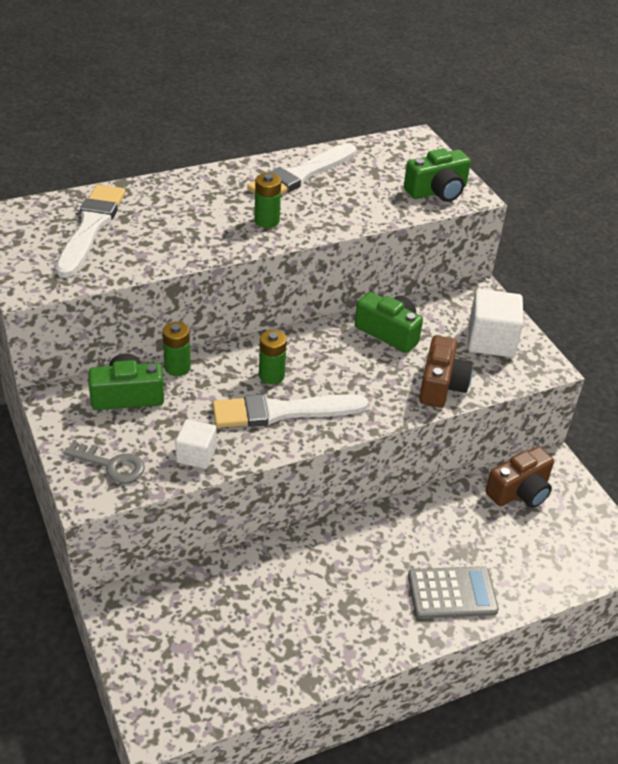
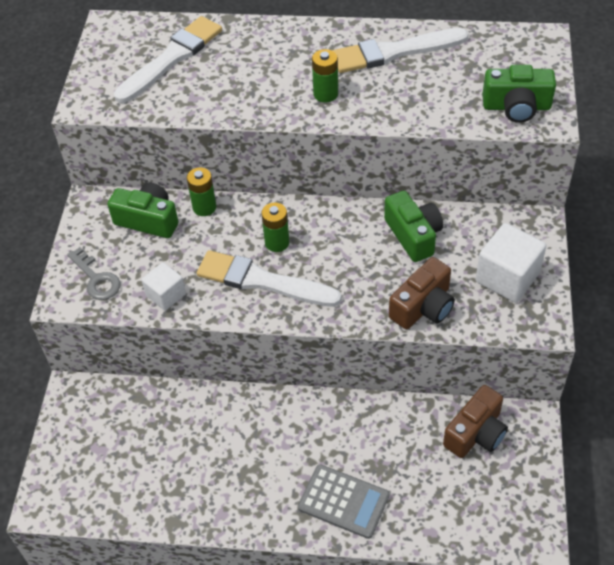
camera: 35 degrees right, 10 degrees up
(520, 491) = (476, 433): brown camera -> brown camera turned 45 degrees counterclockwise

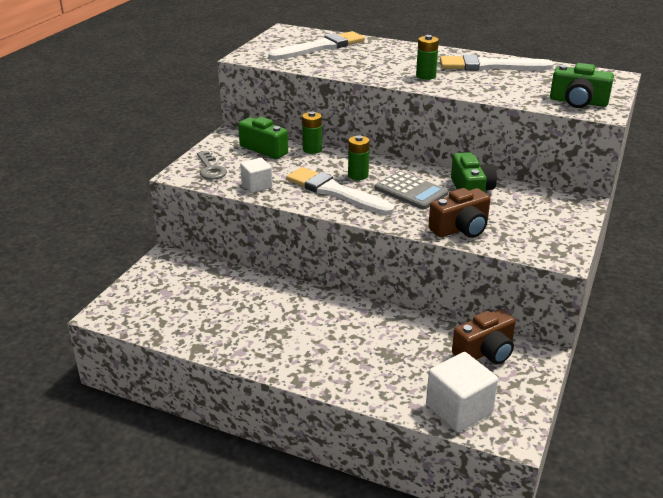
camera: 15 degrees right, 20 degrees down
(343, 501) = (347, 368): grey calculator -> grey calculator (411, 191)
(507, 277) = (542, 226): white cube -> white cube (459, 409)

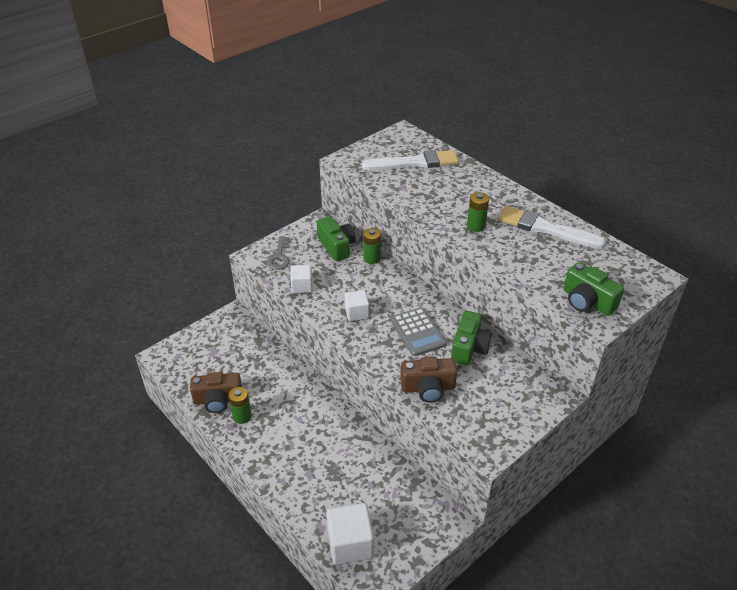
camera: 25 degrees right, 10 degrees up
(335, 192) = (357, 313): white brush -> white cube
(358, 175) = (388, 300): green battery -> green battery (242, 416)
(485, 351) = (409, 498): brown camera -> brown camera (218, 400)

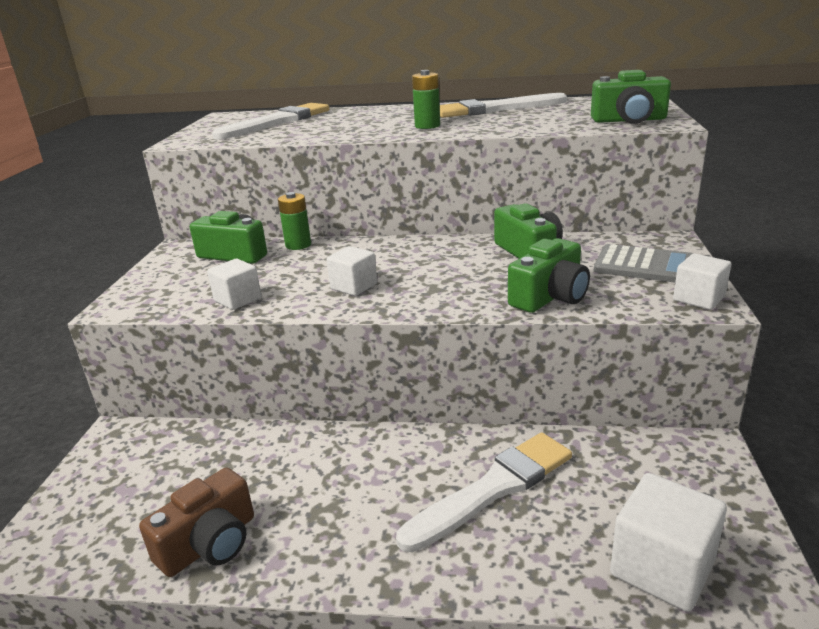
camera: 40 degrees left, 15 degrees down
(242, 416) = (281, 536): green battery -> none
(279, 257) = (162, 292): grey key -> none
(336, 460) = (493, 489): none -> white brush
(418, 332) = (454, 267): grey calculator -> grey calculator (644, 265)
(428, 388) = (550, 297): brown camera -> green camera
(492, 444) = (699, 298): none -> white cube

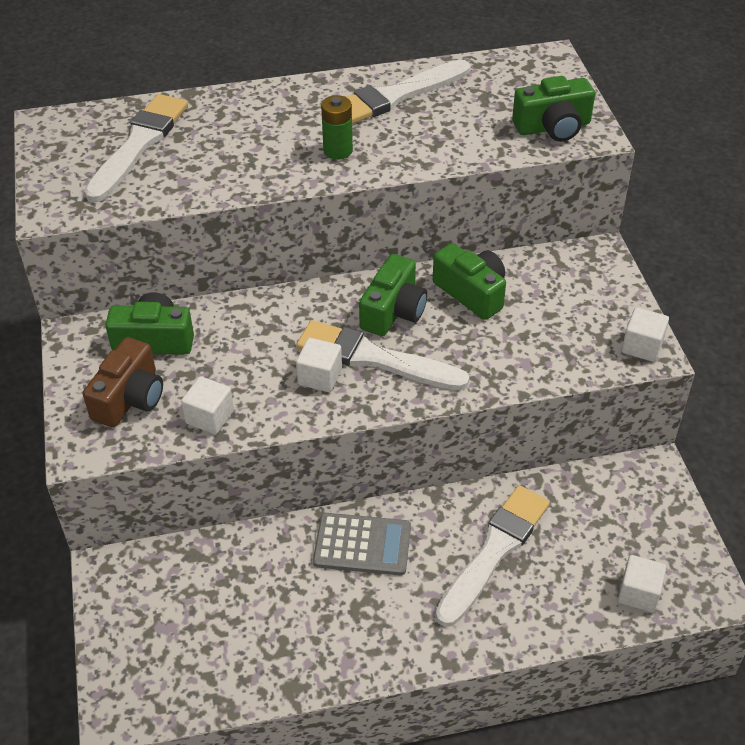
camera: 20 degrees left, 20 degrees up
(210, 544) = (282, 660): brown camera -> brown camera (130, 398)
(298, 245) = (218, 312): green battery -> none
(412, 280) = (374, 358): none -> white brush
(550, 297) = (515, 364): green camera -> green camera (393, 311)
(644, 265) = (586, 302): grey calculator -> grey calculator (362, 545)
(662, 568) = (638, 593): white cube -> white cube, size x0.61

